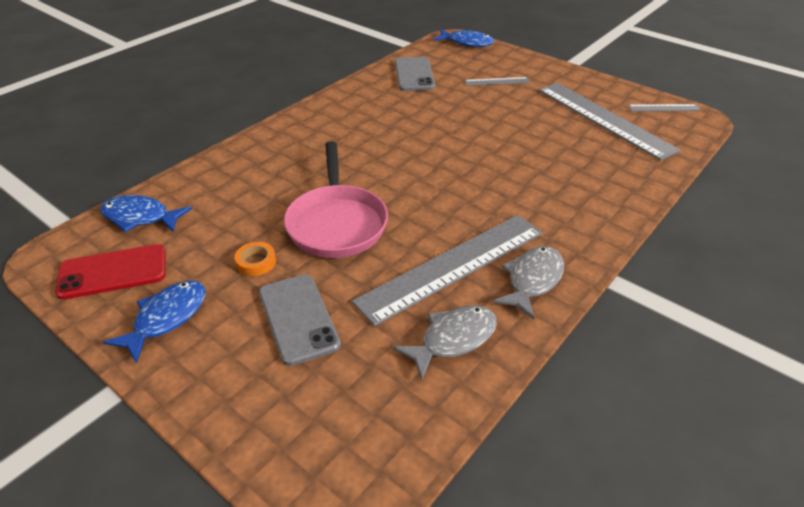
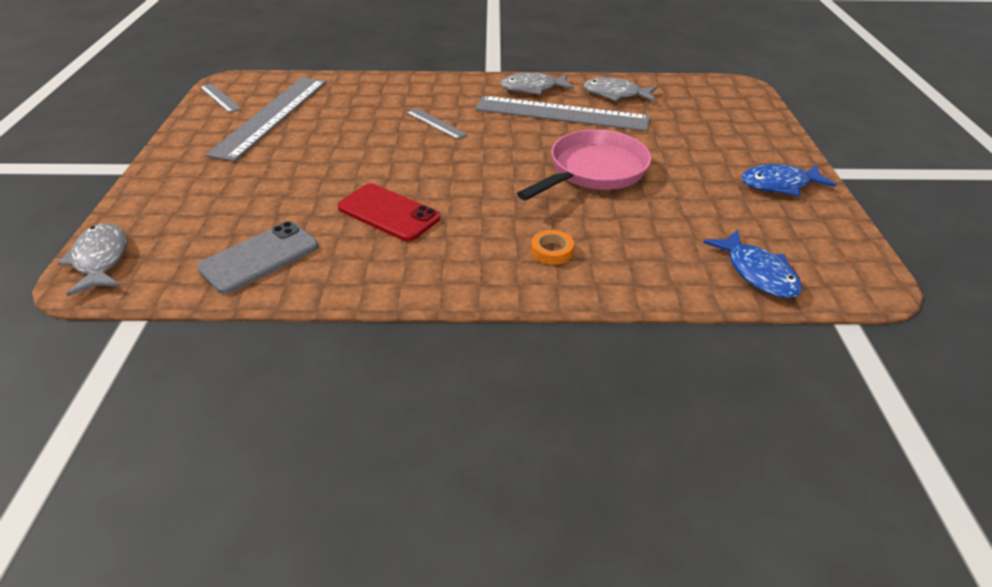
camera: 130 degrees left, 0 degrees up
(113, 272) = (808, 236): red phone -> red phone (388, 213)
(256, 262) = (684, 181): orange tape -> orange tape (552, 251)
(298, 318) = (689, 141): grey phone -> none
(467, 43) = (101, 260): blue fish -> grey fish
(497, 81) = (230, 192): grey ruler -> grey ruler (435, 123)

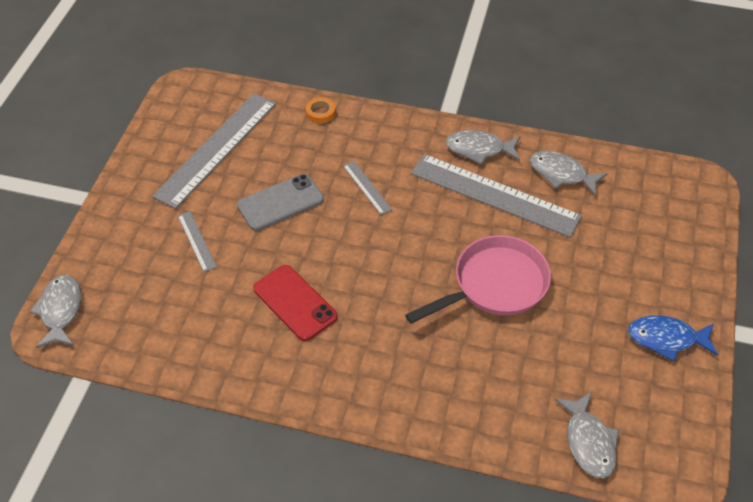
camera: 15 degrees right, 10 degrees up
(220, 98) = (173, 111): grey ruler -> grey ruler (196, 241)
(260, 257) = (181, 334): grey phone -> grey phone (280, 202)
(552, 251) = (420, 378): orange tape -> orange tape (320, 113)
(757, 273) = (588, 442): blue fish -> grey fish

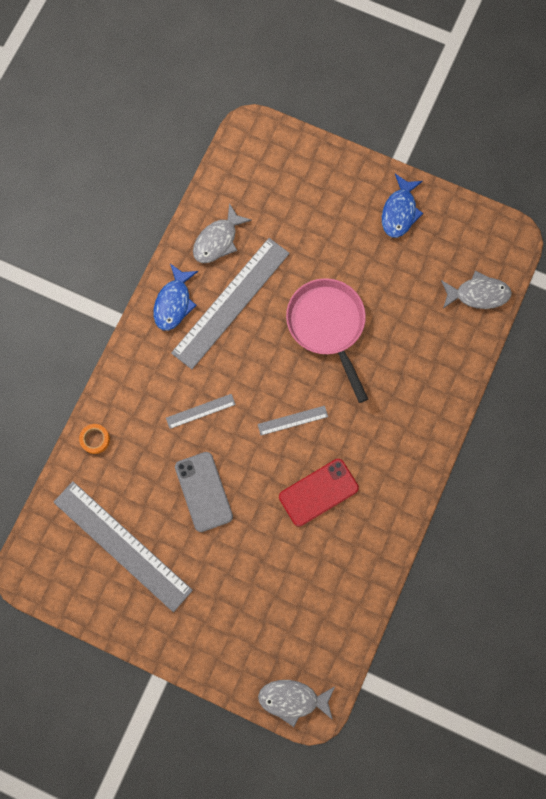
camera: 80 degrees left, 25 degrees up
(196, 241) = (235, 572): grey ruler -> grey ruler (292, 420)
(479, 149) = (174, 303): grey fish -> blue fish

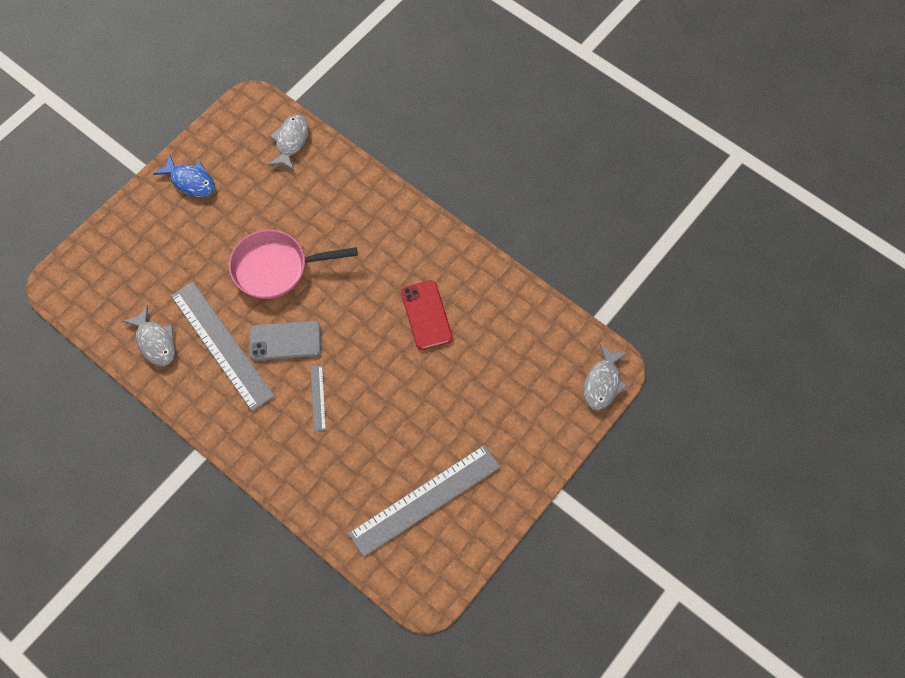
camera: 75 degrees left, 10 degrees down
(95, 439) = (313, 502): orange tape -> none
(174, 303) = (202, 397): blue fish -> none
(203, 491) = (395, 413): grey phone -> grey phone (285, 341)
(292, 420) = (353, 320): grey ruler -> none

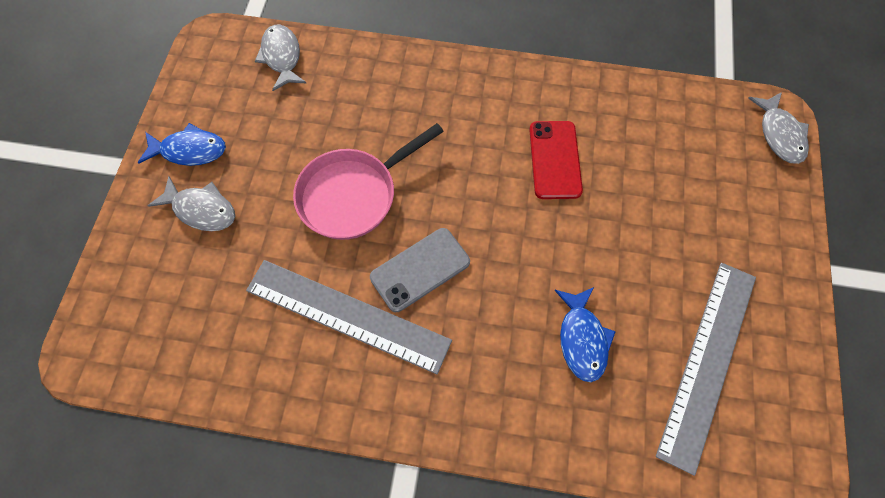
camera: 30 degrees left, 0 degrees up
(155, 342) = (260, 356): grey fish -> grey fish (201, 210)
(318, 398) = (503, 313): grey ruler -> none
(356, 441) = (582, 339): none -> blue fish
(426, 315) = (555, 160): red phone -> red phone turned 45 degrees clockwise

